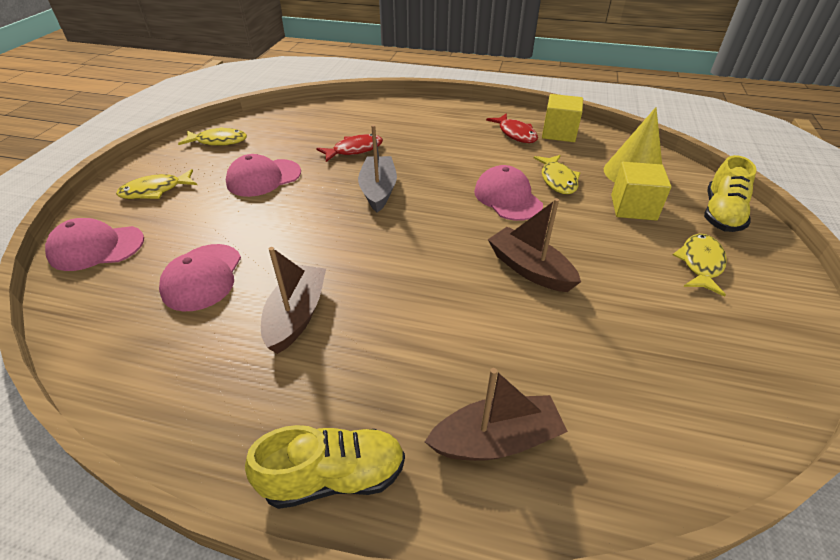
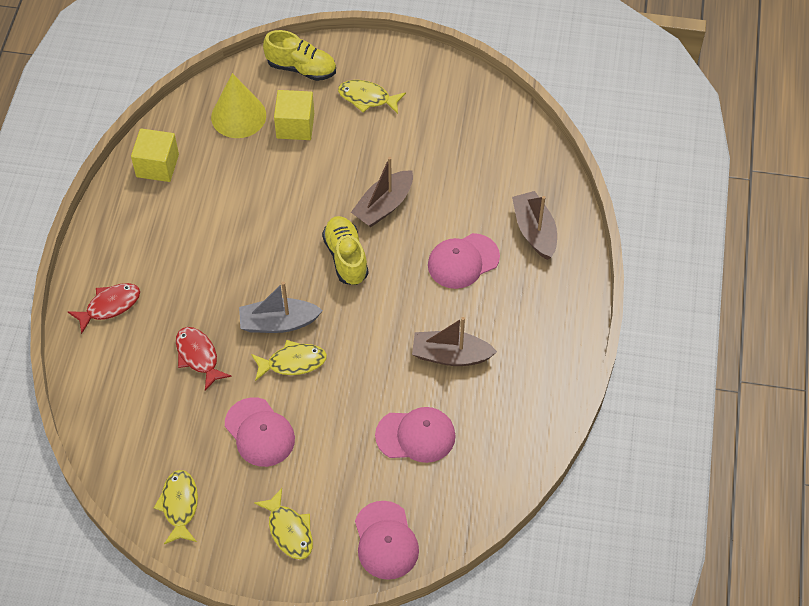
camera: 95 degrees left, 15 degrees up
(334, 477) = (569, 308): yellow shoe -> yellow shoe (346, 257)
(507, 198) = (285, 217): pink cap -> pink cap (463, 261)
(515, 134) = (160, 205): red fish -> red fish (110, 306)
(557, 180) = (253, 176): yellow fish -> yellow fish (293, 362)

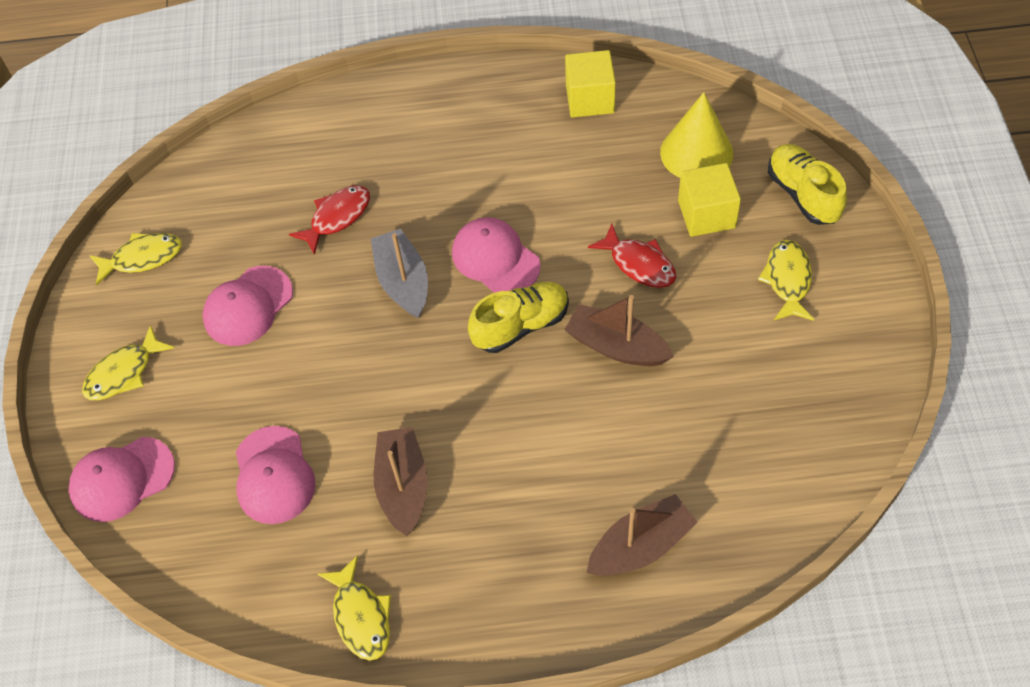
camera: 80 degrees right, 0 degrees up
(110, 306) = (383, 118): red fish -> red fish (639, 264)
(293, 362) = (351, 312): yellow fish -> yellow fish (361, 616)
(301, 68) = (803, 194): yellow shoe -> yellow shoe turned 150 degrees clockwise
(463, 261) = (558, 464): pink cap -> pink cap (495, 259)

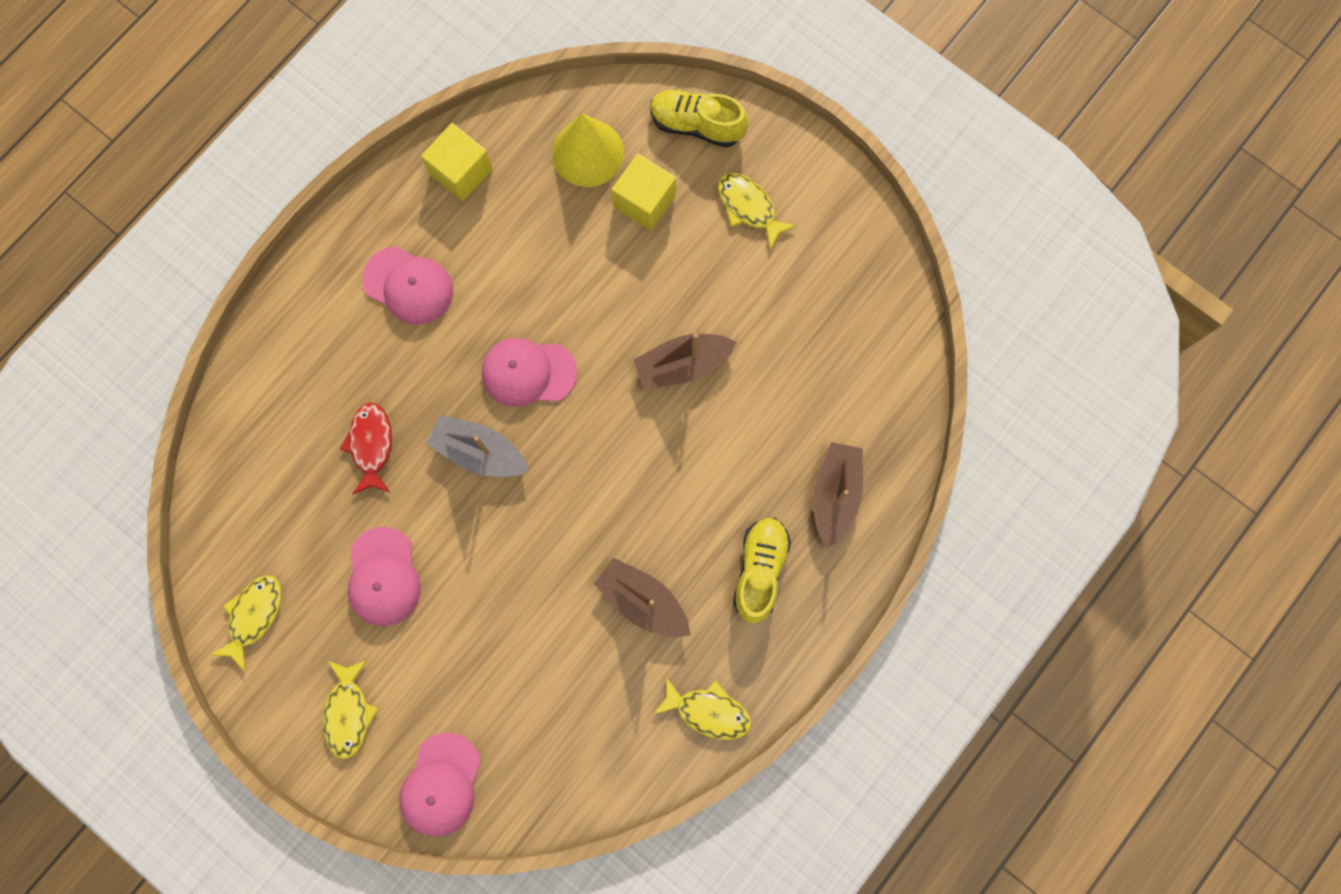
camera: 50 degrees left, 20 degrees up
(274, 475) = (546, 678): pink cap -> pink cap (408, 285)
(521, 326) = (601, 409): yellow shoe -> yellow shoe (760, 570)
(639, 264) = (636, 285): red fish -> none

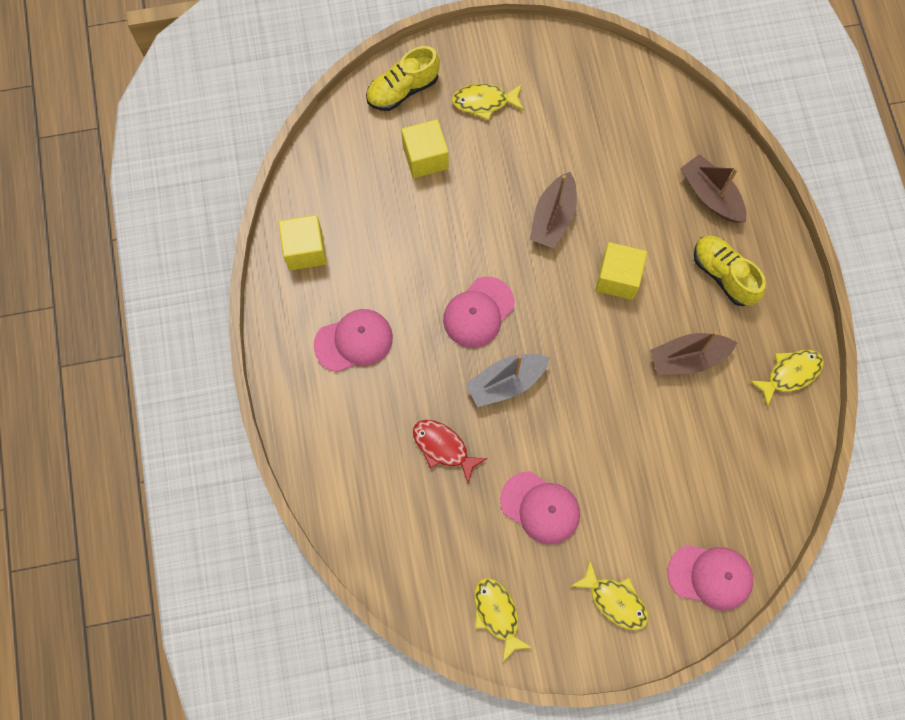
camera: 50 degrees left, 5 degrees down
(441, 784) = (710, 576): pink cap -> pink cap turned 45 degrees counterclockwise
(588, 153) = (363, 165): yellow cone -> none
(671, 472) = (617, 278): none -> yellow cube

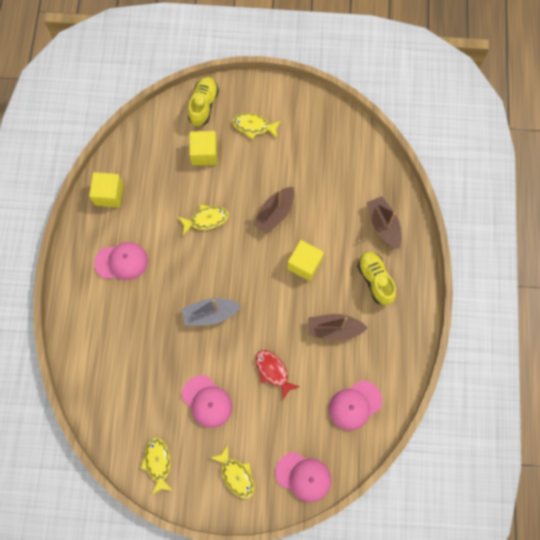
camera: 15 degrees right, 0 degrees up
(403, 90) = (203, 105): yellow shoe -> yellow shoe turned 120 degrees clockwise
(443, 447) = (157, 345): red fish -> red fish (273, 371)
(478, 312) = (207, 263): pink cap -> pink cap (355, 405)
(790, 374) = (398, 357): yellow fish -> yellow fish (206, 219)

